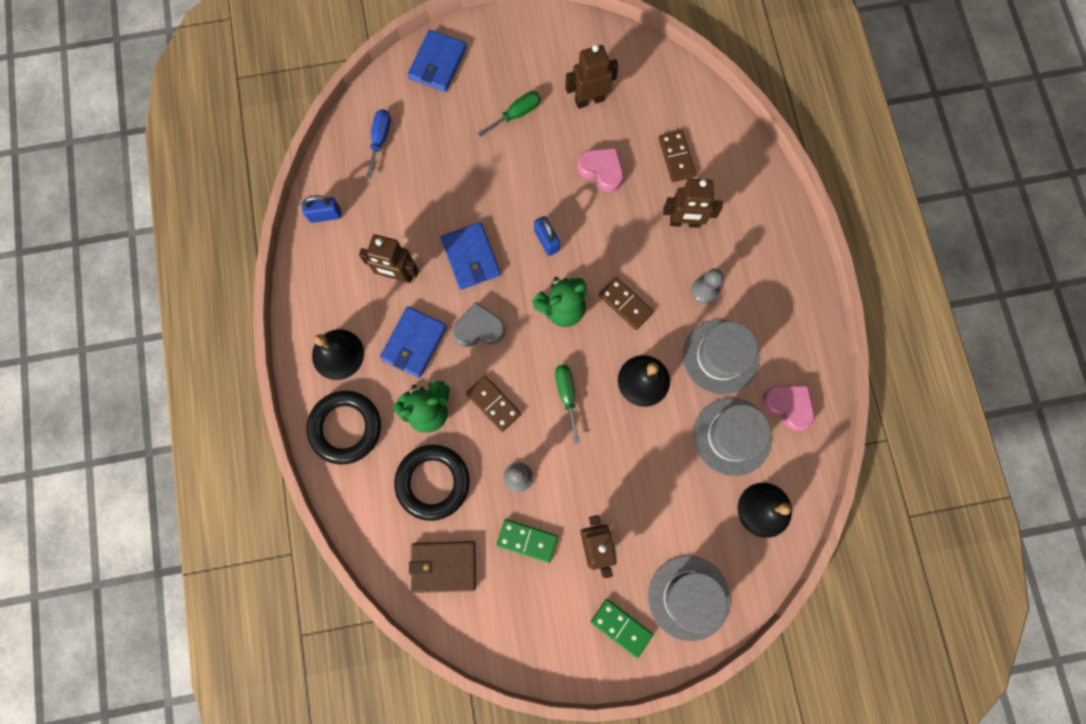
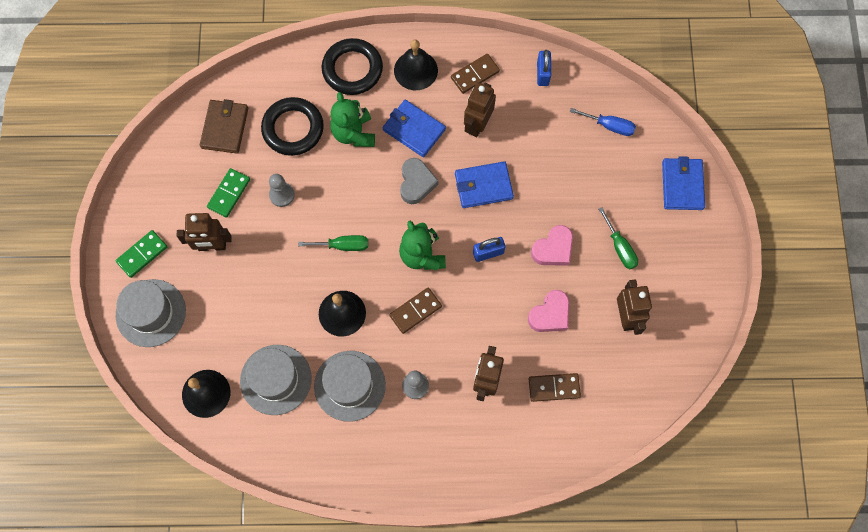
camera: 100 degrees right, 5 degrees down
(438, 63) = (682, 185): blue wallet -> blue wallet turned 60 degrees clockwise
(493, 404) = (348, 185): brown domino -> brown domino (475, 74)
(788, 406) = (291, 437): pink heart -> pink heart (553, 249)

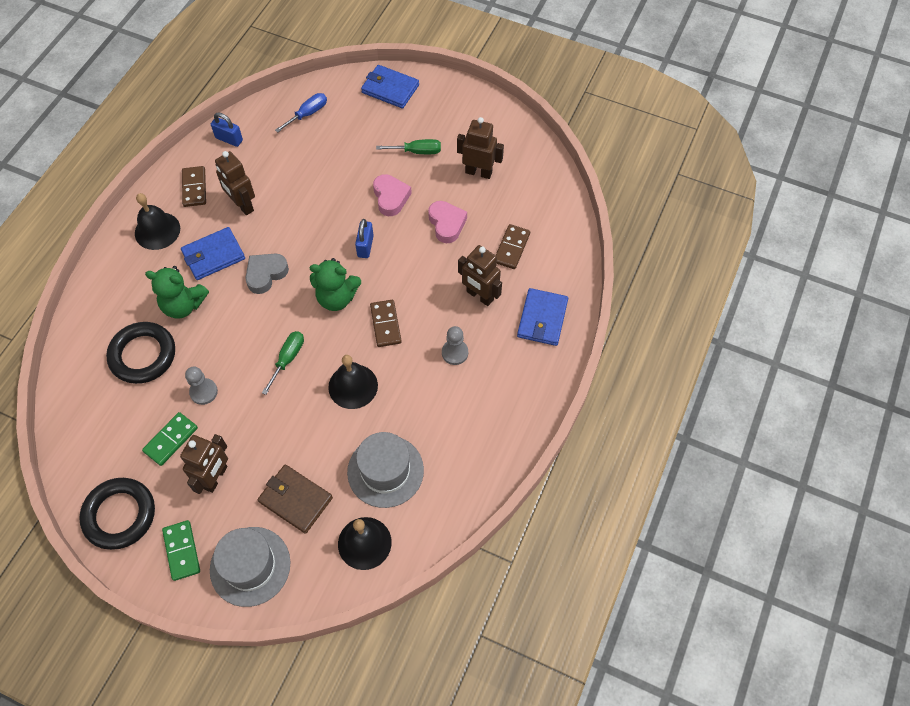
camera: 65 degrees left, 10 degrees down
(225, 128) = (99, 416): brown wallet -> brown wallet (295, 500)
(229, 193) = (171, 440): green domino -> green domino turned 75 degrees clockwise
(349, 386) = (426, 407): grey hat -> none
(352, 69) = (119, 280): black ring -> black ring (120, 515)
(416, 183) = (266, 274): grey heart -> grey heart turned 75 degrees counterclockwise
(483, 186) = (302, 224): blue wallet -> blue wallet (542, 319)

